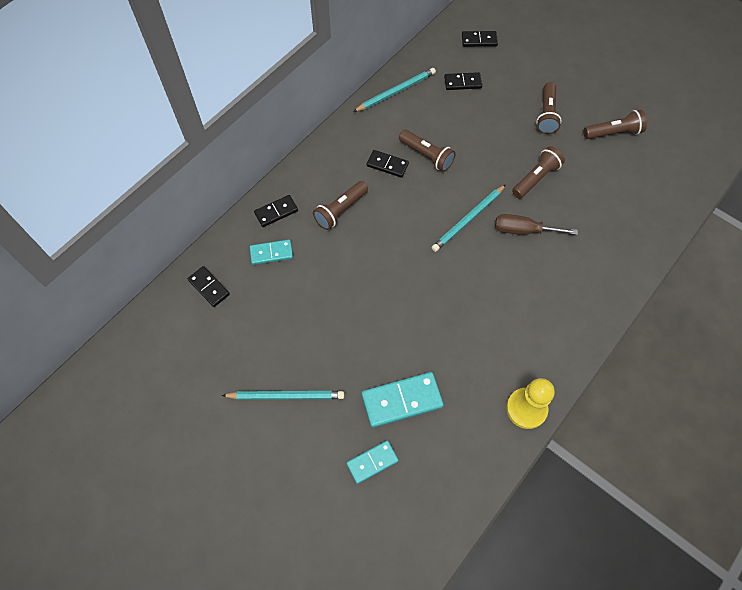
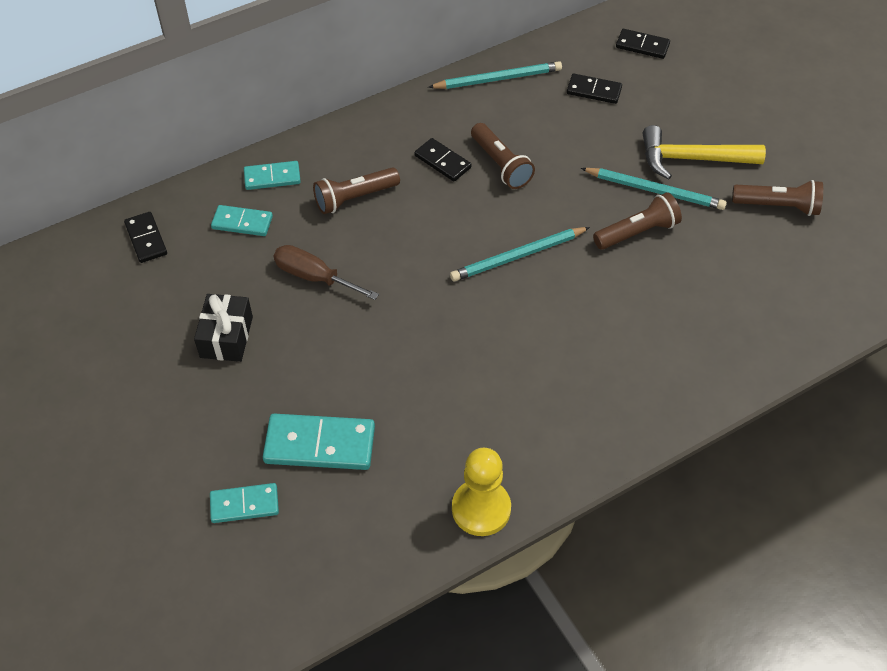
camera: 20 degrees right, 10 degrees down
(276, 212) = (272, 177): black domino -> turquoise domino
(286, 396) = (176, 391): turquoise pencil -> turquoise pencil (655, 190)
(301, 343) = (226, 337): none -> black gift
(523, 230) = (587, 290): brown screwdriver -> brown screwdriver (314, 277)
(546, 114) = (692, 159): brown flashlight -> yellow hammer

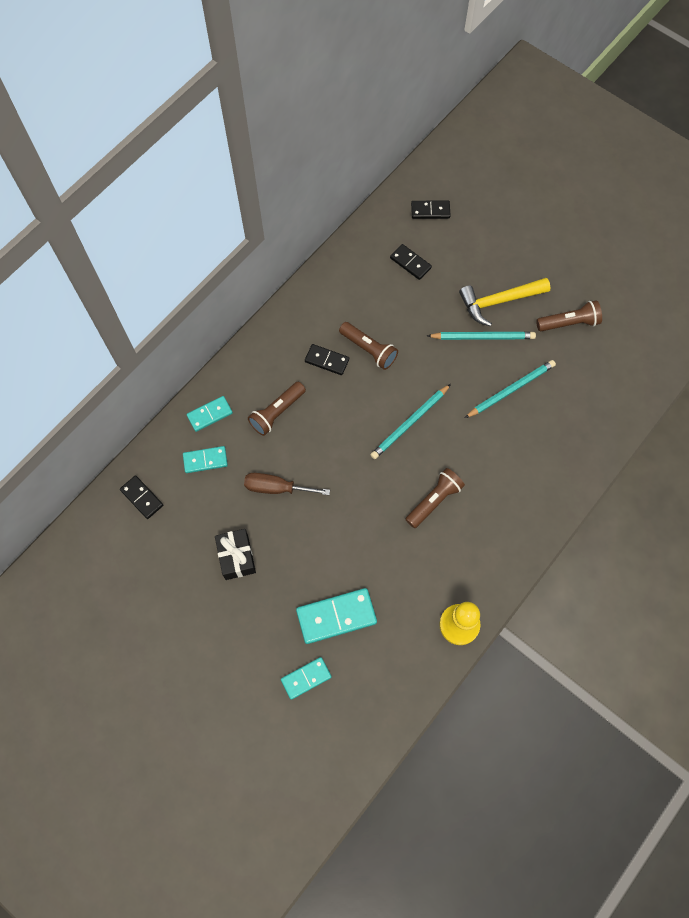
camera: 20 degrees left, 15 degrees up
(498, 79) = (337, 274): turquoise pencil -> turquoise pencil (511, 389)
(594, 91) = (410, 263): black domino -> black domino turned 45 degrees clockwise
(637, 232) = (483, 376): brown flashlight -> brown flashlight (434, 501)

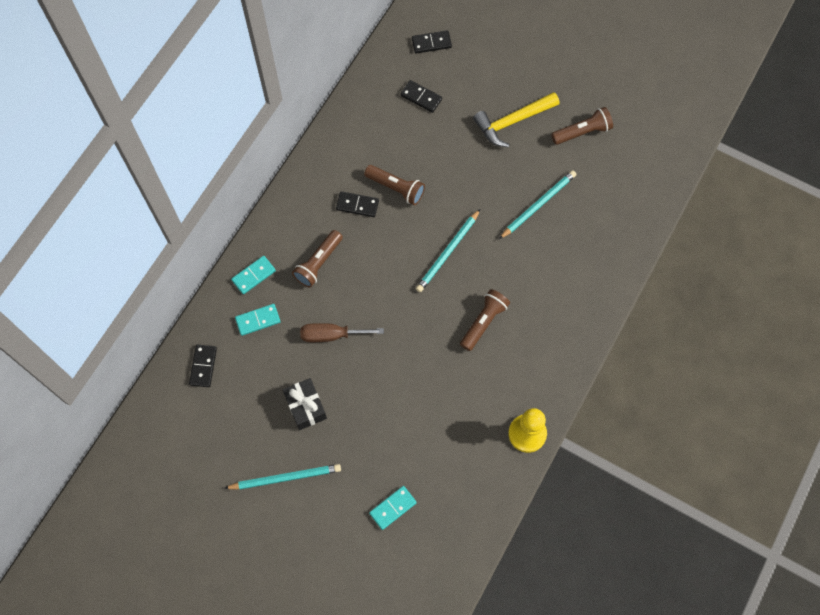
camera: 10 degrees left, 0 degrees up
(142, 498) = (203, 366): black domino -> black domino turned 60 degrees clockwise
(336, 616) = (411, 446): turquoise domino -> none
(483, 337) = (503, 158): turquoise pencil -> turquoise pencil (285, 477)

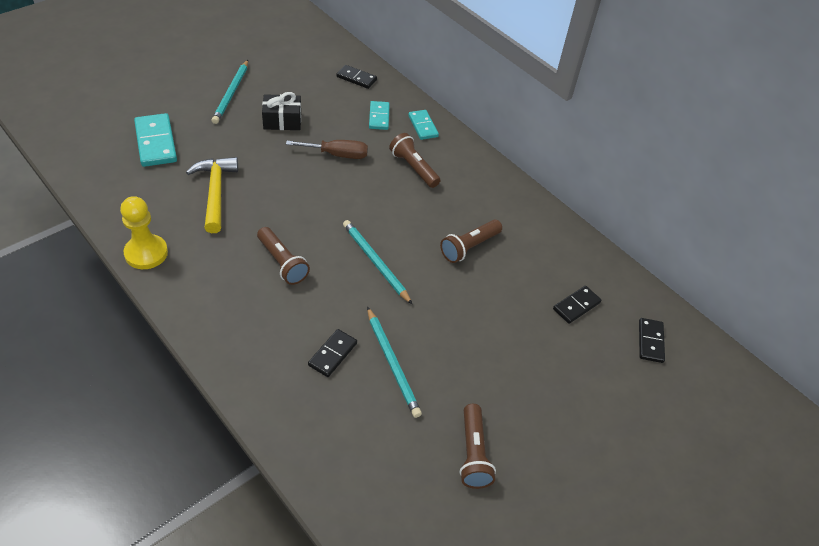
camera: 105 degrees right, 20 degrees down
(331, 335) = (337, 155): brown screwdriver -> brown screwdriver turned 75 degrees clockwise
(357, 205) = (463, 212): black domino -> black domino (333, 354)
(392, 508) = (156, 142): turquoise domino -> turquoise domino, size x1.64
(512, 122) = (515, 382): yellow hammer -> yellow hammer (215, 192)

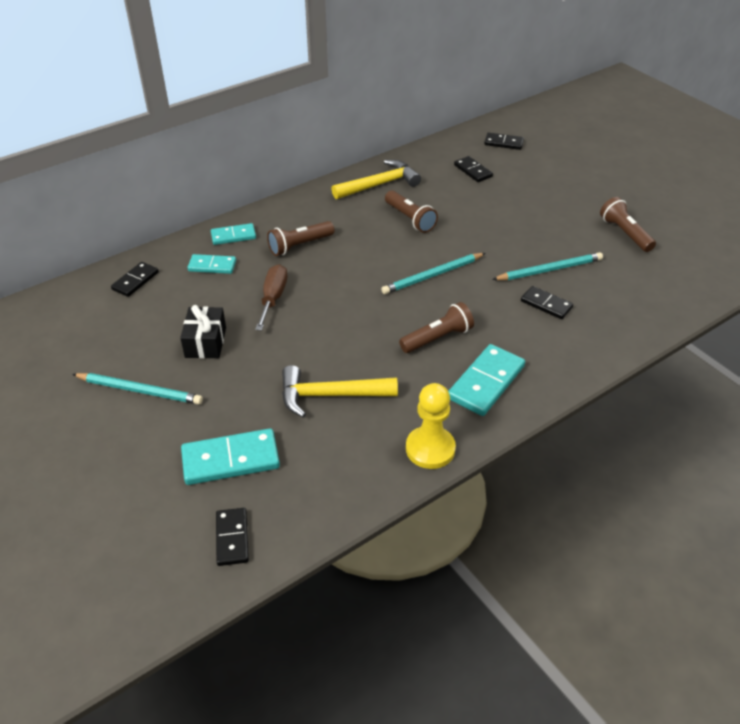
camera: 80 degrees left, 5 degrees down
(85, 148) = (232, 538): none -> black domino
(220, 295) = (486, 382): none -> turquoise domino
(473, 453) = (625, 233): brown flashlight -> brown flashlight turned 120 degrees counterclockwise
(528, 223) = (379, 184): none -> yellow hammer

